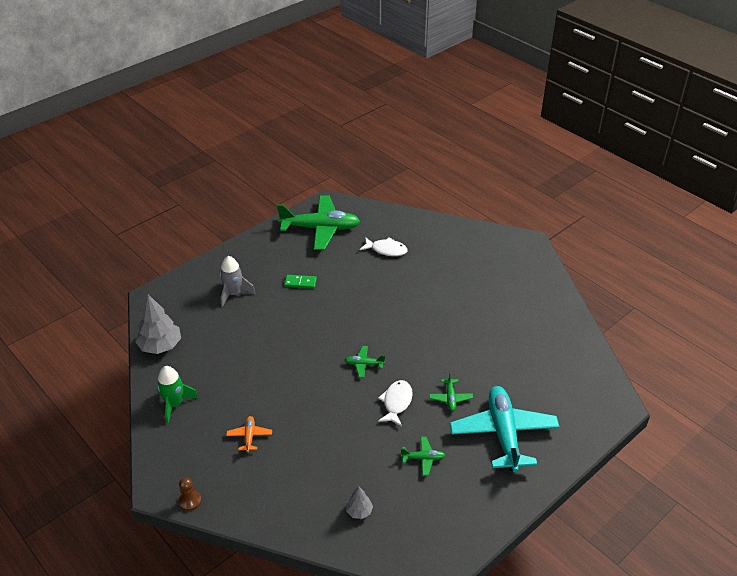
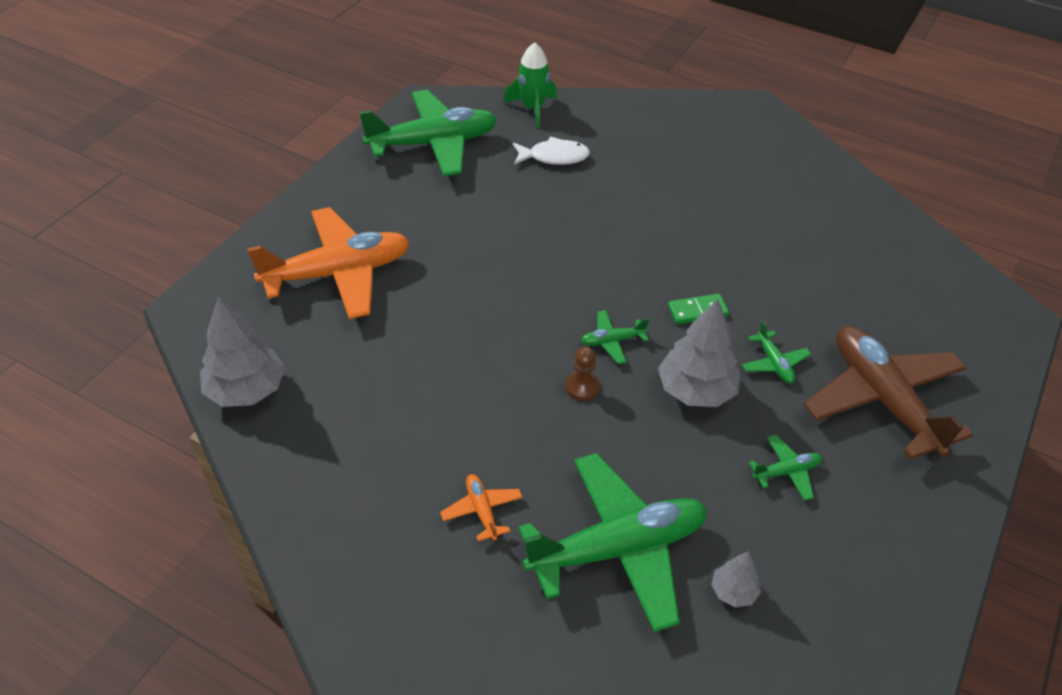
camera: 20 degrees left, 5 degrees up
(175, 404) = (320, 488): green rocket -> green rocket (532, 109)
(190, 501) = (430, 660): brown pawn -> brown pawn (582, 387)
(234, 294) = (338, 273): grey rocket -> orange plane
(300, 283) = (442, 233): green domino -> green domino (697, 311)
(309, 474) = (618, 549): none -> green plane
(396, 402) = (696, 391): white fish -> grey tree
(503, 433) = (883, 400): turquoise plane -> brown plane

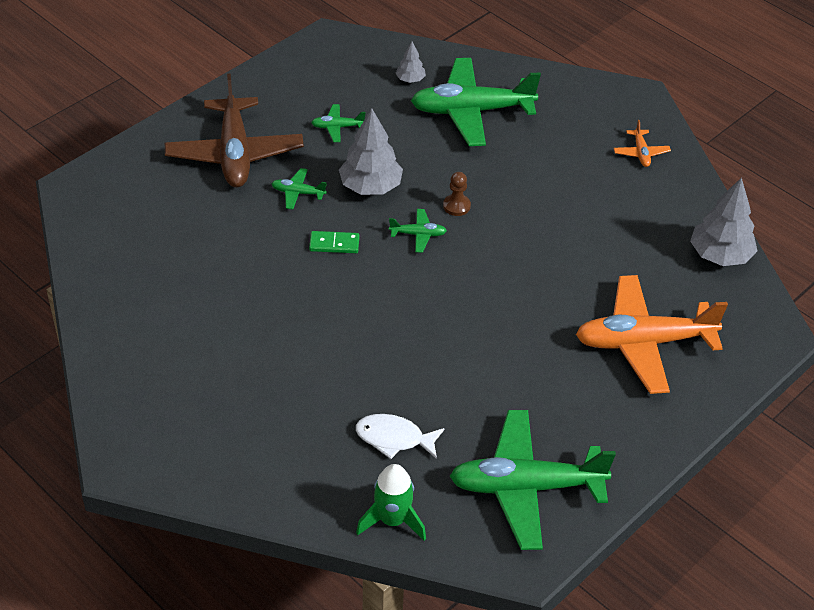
camera: 165 degrees left, 0 degrees up
(482, 510) = (553, 147): orange plane -> orange plane (641, 153)
(774, 363) = (298, 193): green plane -> green plane turned 75 degrees counterclockwise

